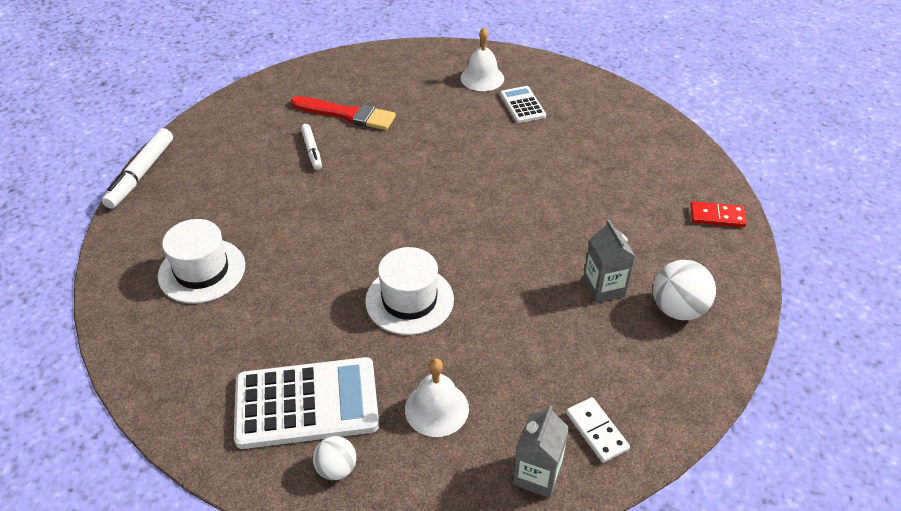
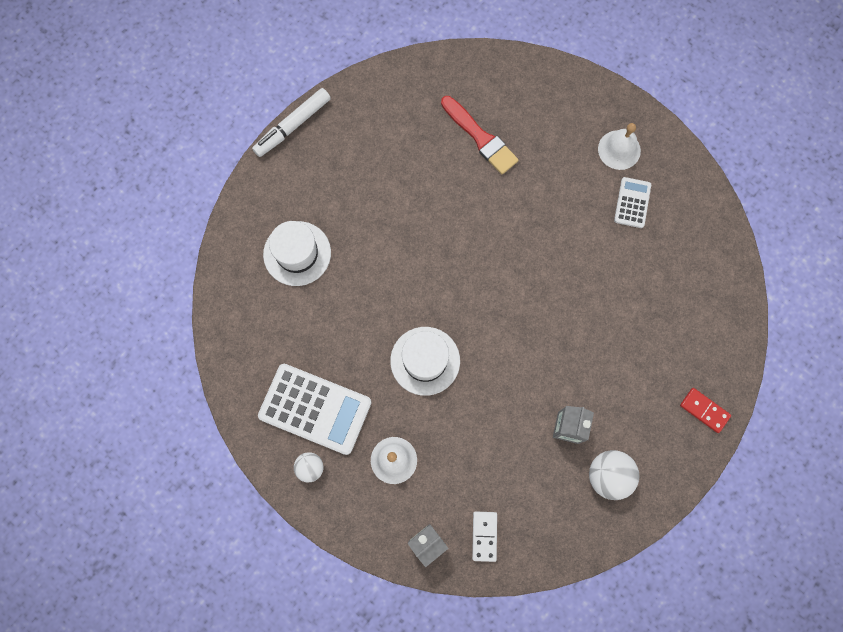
camera: 30 degrees right, 30 degrees up
(312, 150) = (431, 166): white marker -> none

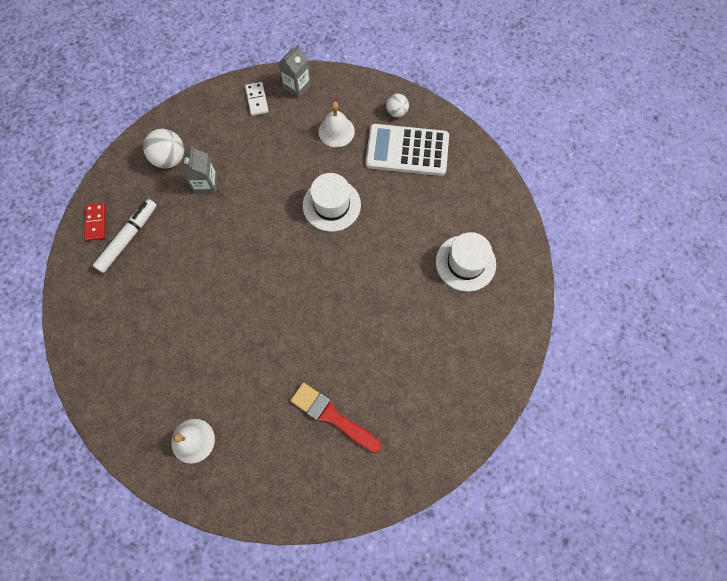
camera: 165 degrees right, 5 degrees down
(293, 125) = (515, 380): white marker -> white marker (128, 238)
(632, 203) = (174, 388): white calculator -> none
(704, 410) = (96, 222): red domino -> red domino turned 60 degrees clockwise

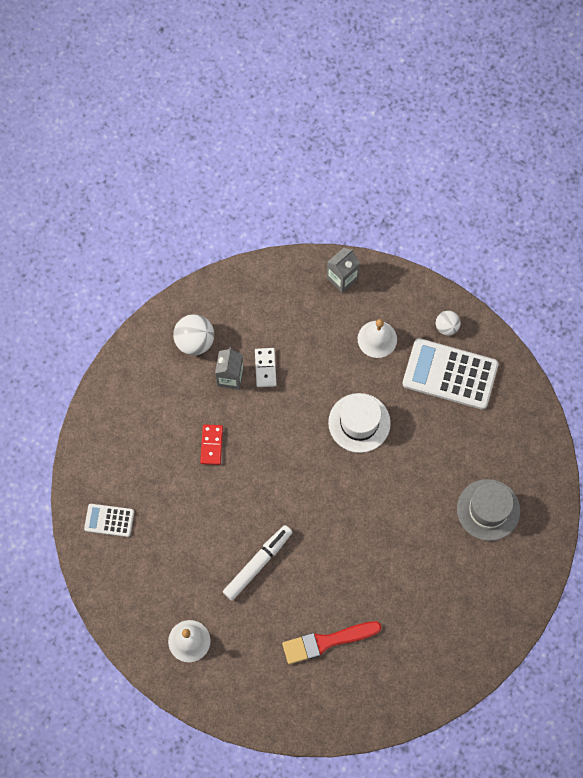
camera: 10 degrees right, 0 degrees up
(96, 222) = (112, 401): red domino -> red domino (211, 445)
(101, 334) = (109, 520): none -> white calculator
(128, 238) = (143, 424): white marker -> white marker (257, 564)
(257, 100) = (296, 287): white domino -> white domino (265, 368)
(332, 416) = (327, 641): red brush -> red brush turned 60 degrees counterclockwise
(465, 263) = (488, 510): white hat -> grey hat

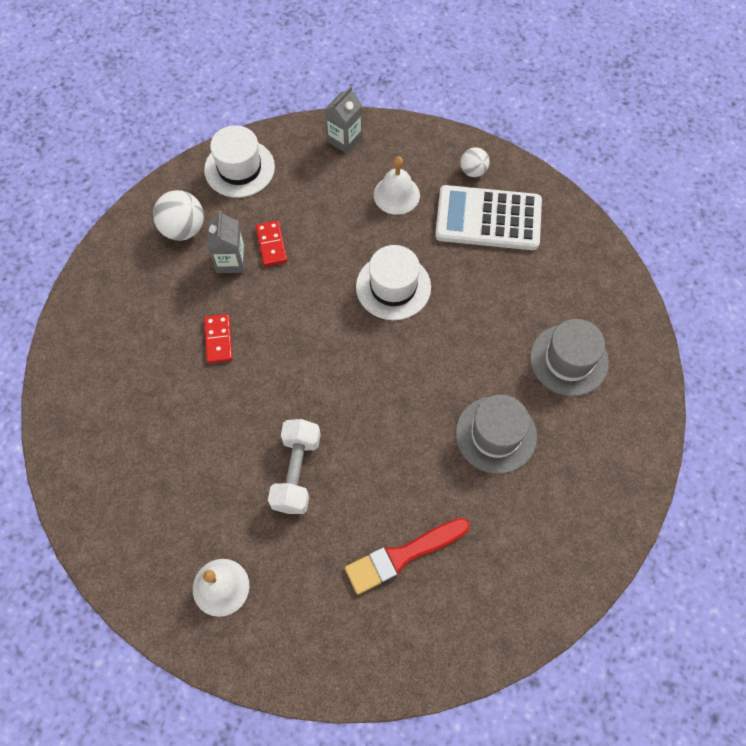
camera: 10 degrees left, 5 degrees down
(109, 520) = (99, 450): white calculator -> none
(248, 292) = (239, 168): none -> white hat
(257, 564) = (296, 472): white marker -> white dumbbell
(265, 368) = (271, 245): white domino -> red domino
(416, 561) = (496, 434): none -> grey hat

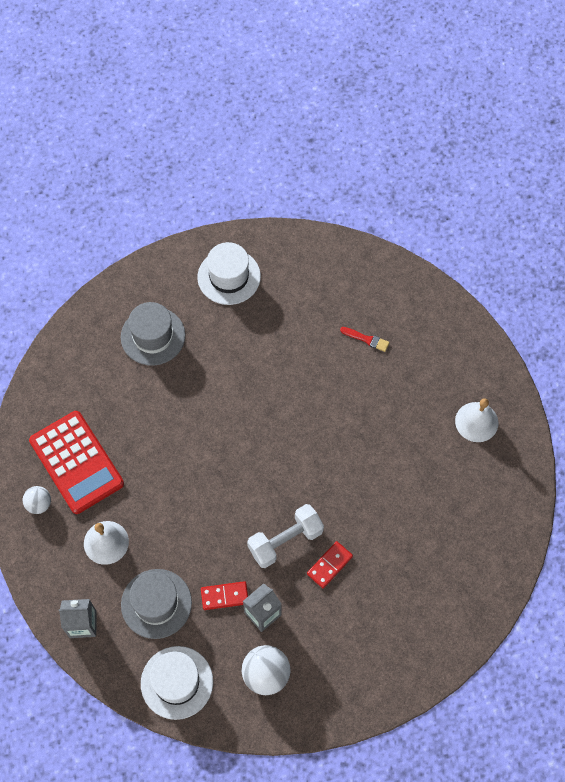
camera: 130 degrees left, 0 degrees up
(271, 245) = (224, 596): red domino -> red domino turned 45 degrees clockwise
(296, 472) = (372, 437): white dumbbell -> white dumbbell (285, 541)
(393, 287) = (188, 483): white hat -> white hat (229, 277)
(402, 556) = (366, 339): red brush -> red brush, size x0.51
(488, 219) = (76, 462): white calculator -> red calculator
(496, 434) = (244, 343): grey hat -> grey hat (156, 603)

